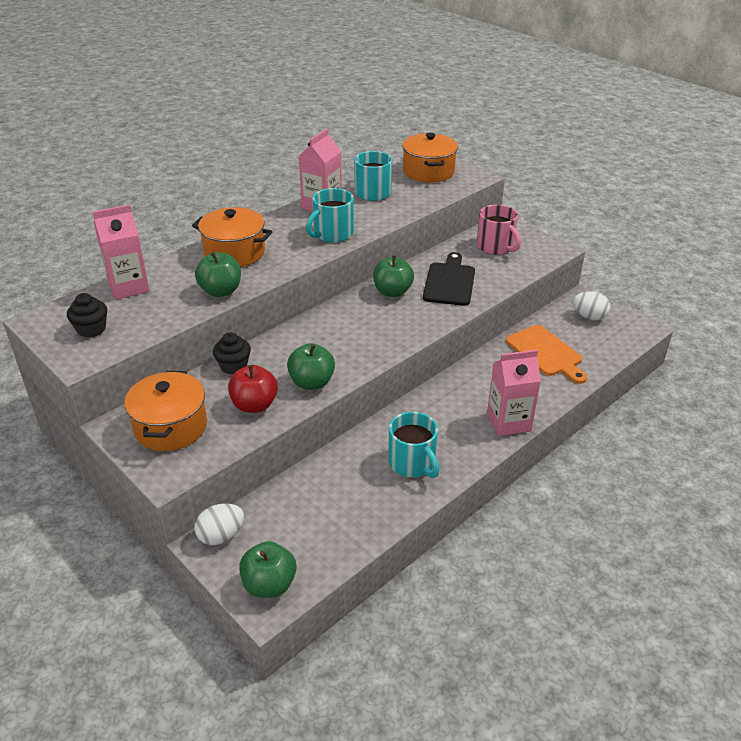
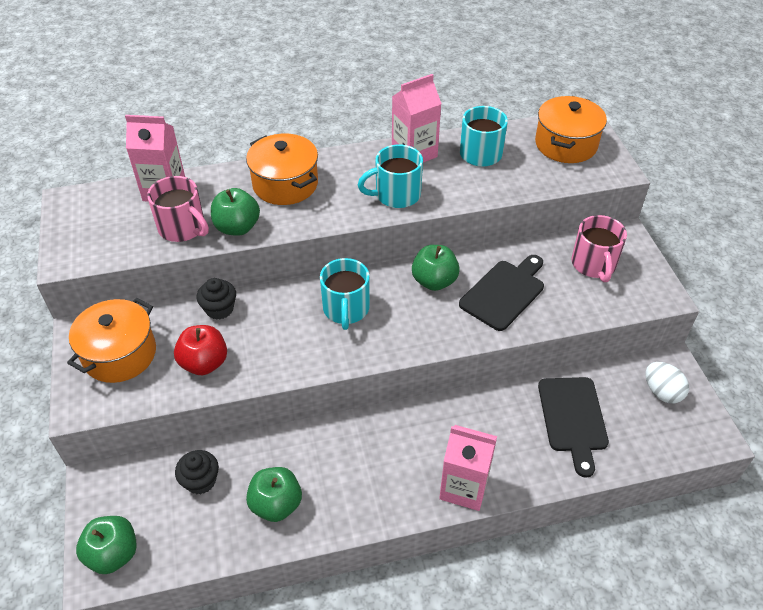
camera: 30 degrees right, 10 degrees up
(91, 329) = (99, 228): black cupcake -> black cupcake (200, 481)
(172, 306) = (183, 228): none -> pink mug
(221, 536) = (112, 480): white egg -> none
(311, 382) = (273, 360): green apple -> green apple (276, 504)
(412, 463) = (331, 488): turquoise mug -> turquoise mug (346, 309)
(546, 353) = (572, 418): orange cutting board -> black cutting board

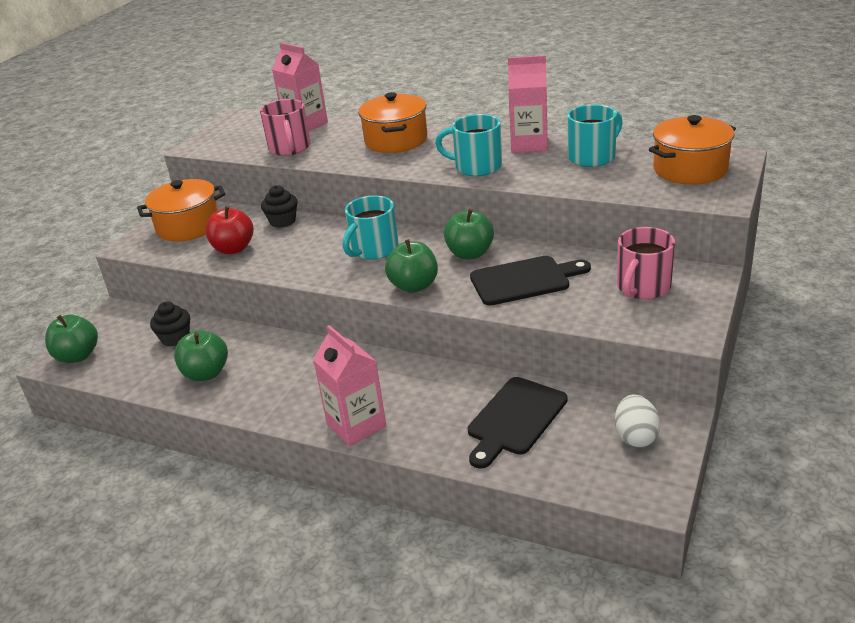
camera: 40 degrees right, 15 degrees down
(237, 227) = (327, 157): green apple -> green apple (414, 286)

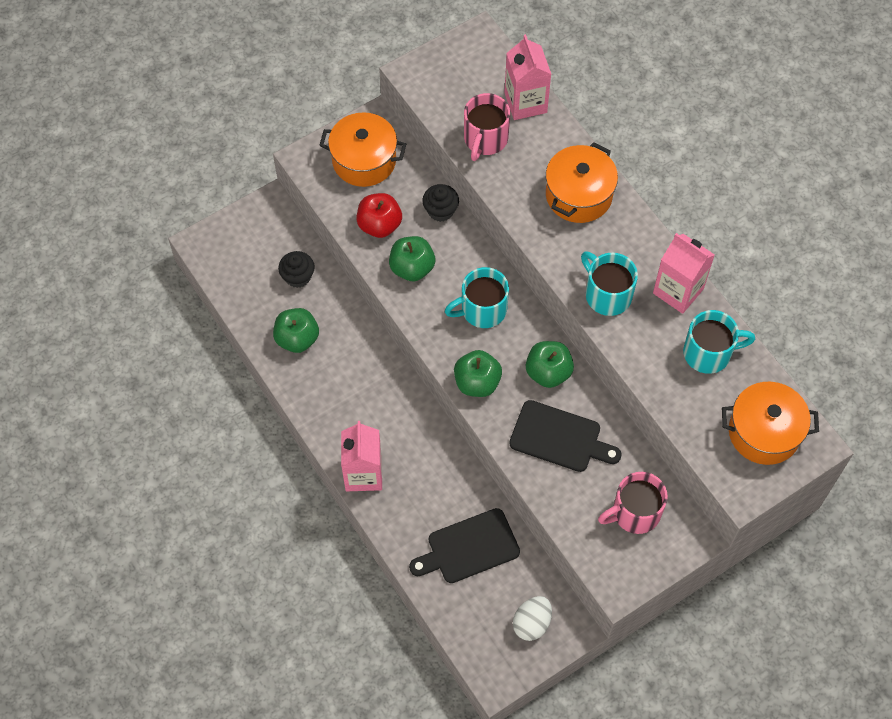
camera: 30 degrees right, 30 degrees up
(78, 356) = (219, 247): green apple -> green apple (412, 268)

